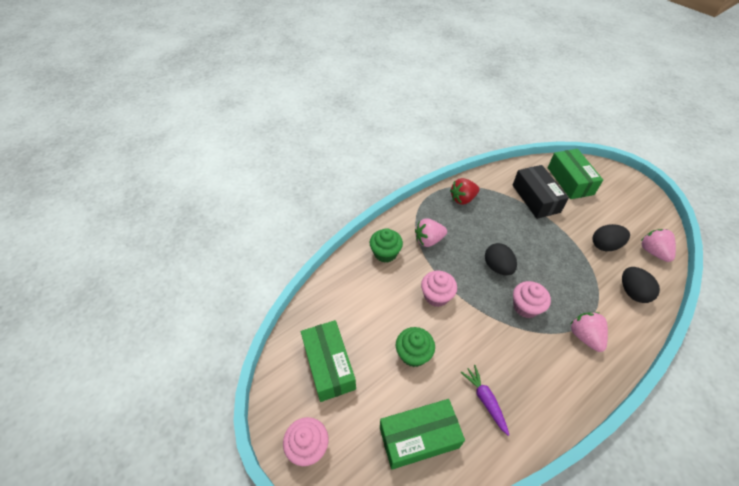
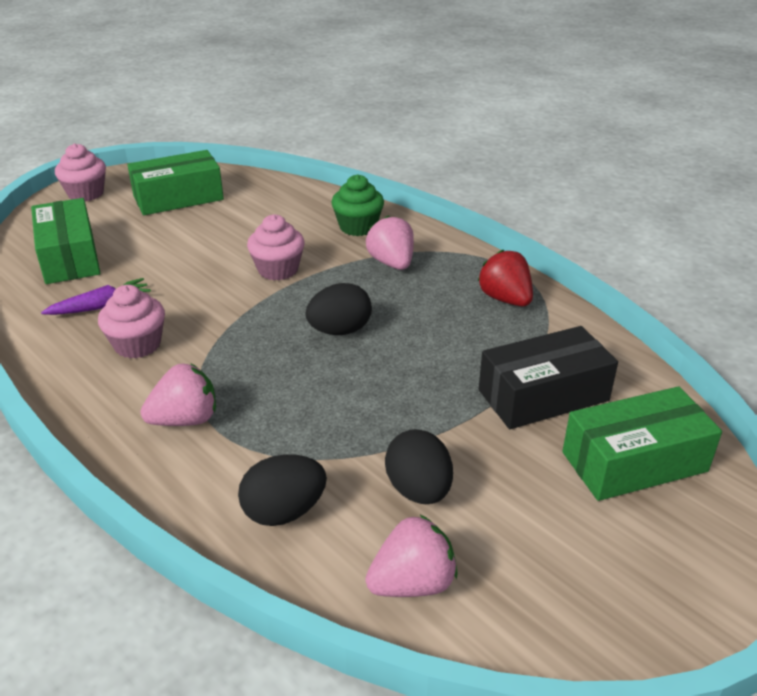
camera: 85 degrees right, 15 degrees down
(413, 354) = (182, 252): green cupcake -> none
(525, 307) = (253, 356): pink cupcake -> pink cupcake (137, 345)

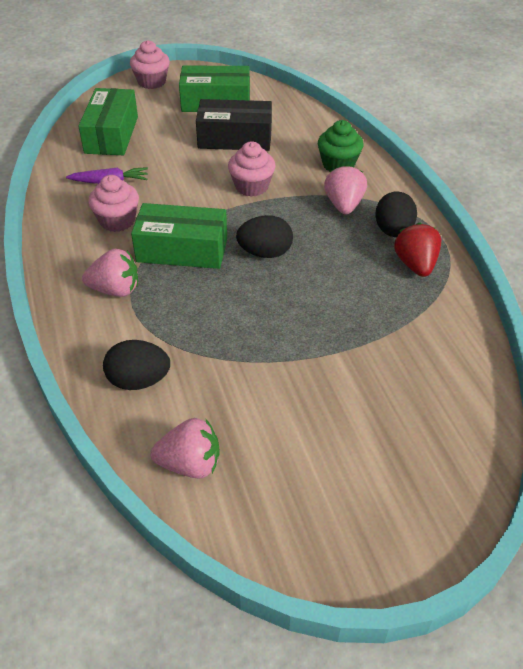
camera: 25 degrees right, 10 degrees up
(418, 490) = (239, 399): black egg -> black egg (393, 231)
(543, 395) = (386, 358): black box -> black box (235, 138)
(634, 461) = (419, 437): green box -> green box (182, 250)

